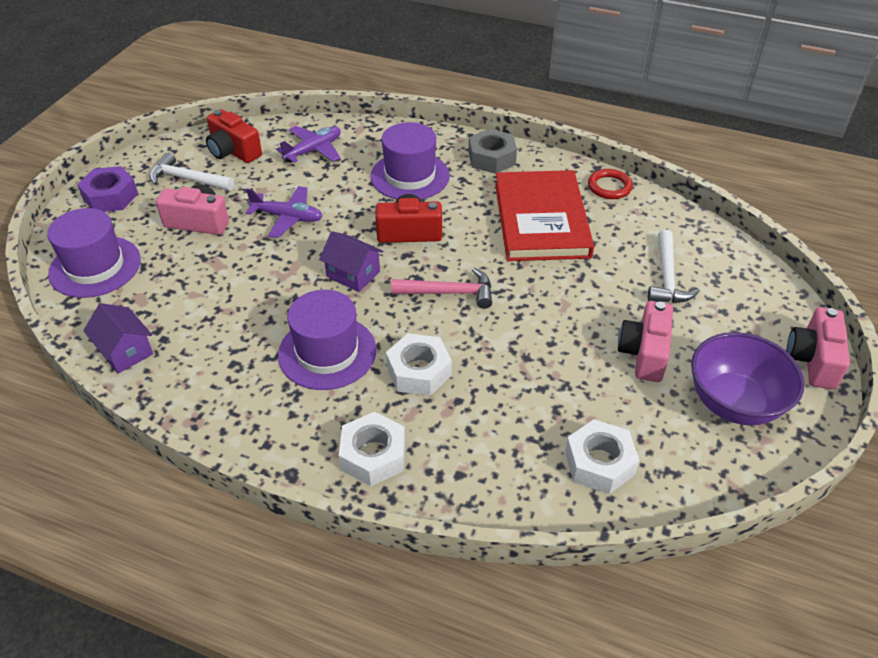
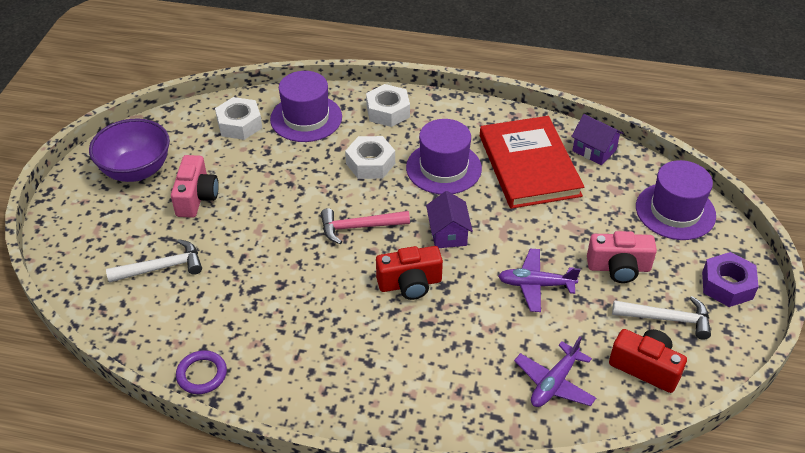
camera: 170 degrees right, 0 degrees up
(353, 274) = (448, 233): purple house -> purple house turned 60 degrees clockwise
(410, 176) = (429, 358): purple hat -> purple hat (306, 118)
(491, 158) = (339, 401): grey nut -> none
(541, 220) = (279, 317): red book -> red book (529, 165)
(609, 187) = (202, 374): red ring -> purple ring
(667, 277) = (162, 267): white hammer -> white hammer turned 75 degrees clockwise
(813, 360) = (61, 209): pink camera -> none

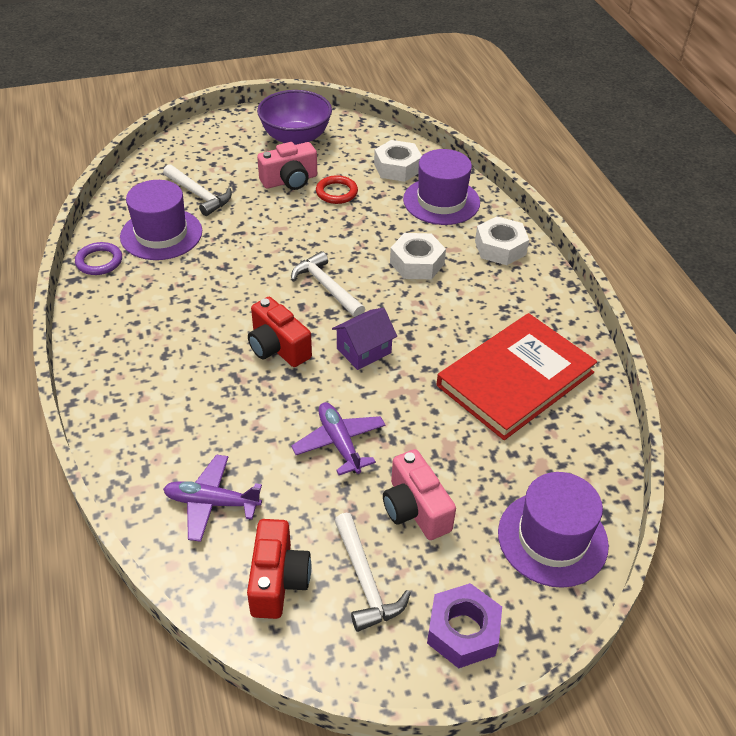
camera: 60 degrees right, 0 degrees up
(240, 174) = (336, 192): none -> red ring
(358, 227) = (326, 287): pink hammer -> white hammer
(443, 168) = (454, 315): purple hat -> purple hat (161, 234)
(594, 150) = (591, 427): purple house -> none

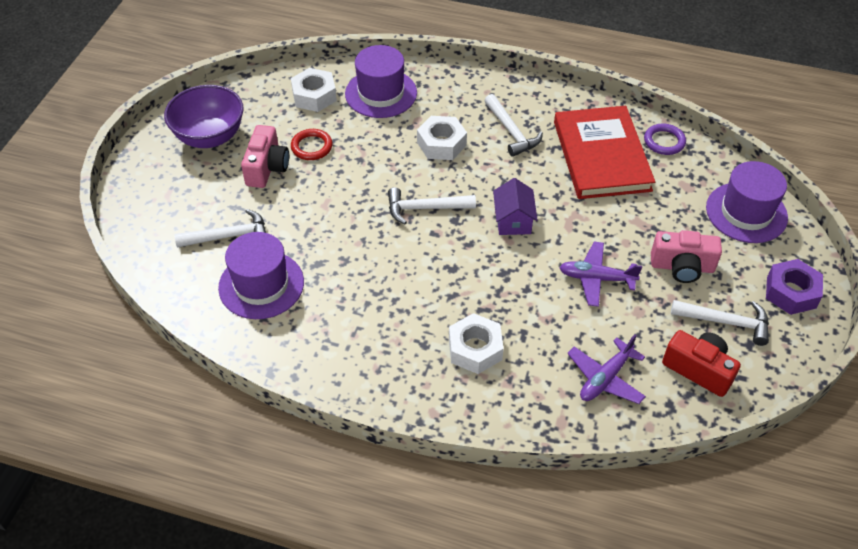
camera: 55 degrees left, 5 degrees up
(99, 261) = (261, 344): purple ring -> purple ring (664, 141)
(278, 347) = (471, 269): red camera -> none
(480, 301) = (511, 132): none -> white hammer
(500, 248) = (463, 91): white nut -> white nut (475, 349)

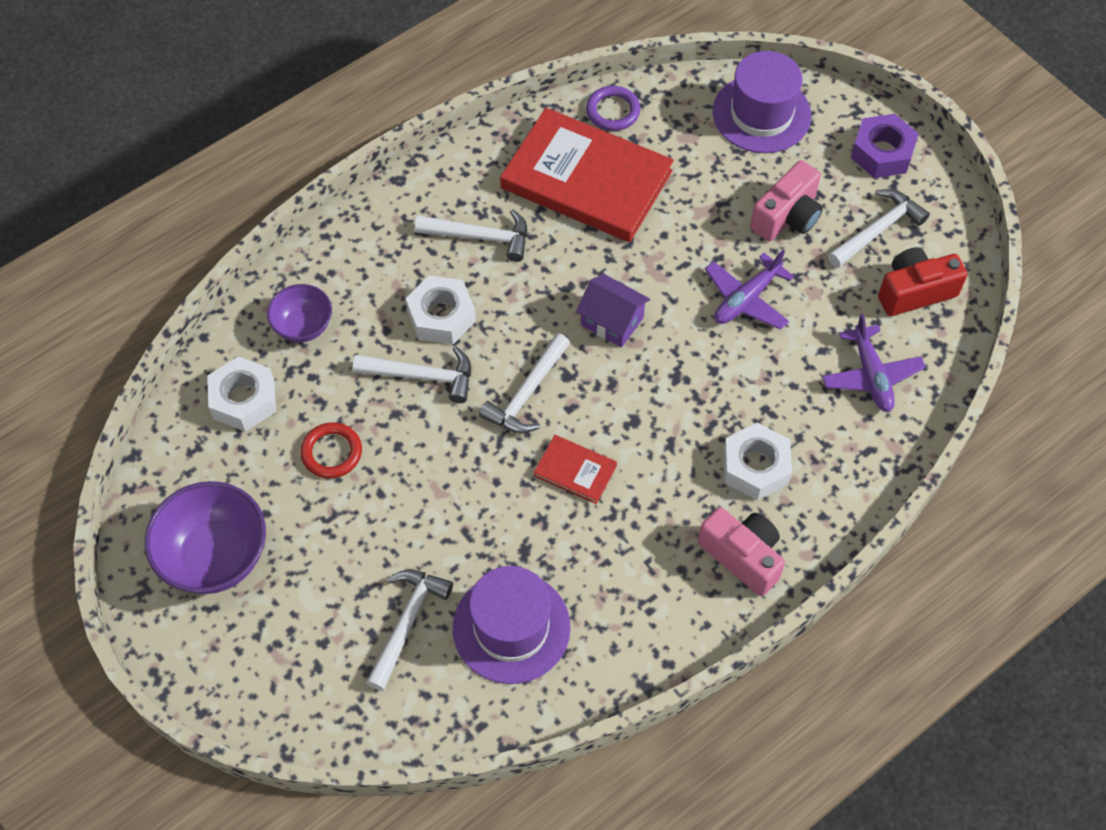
camera: 55 degrees left, 10 degrees up
(267, 168) = (326, 521): pink camera -> pink camera (742, 556)
(381, 93) = (303, 326): purple hat -> purple bowl
(392, 258) = (575, 470): none -> red book
(394, 157) = (422, 376): none -> white hammer

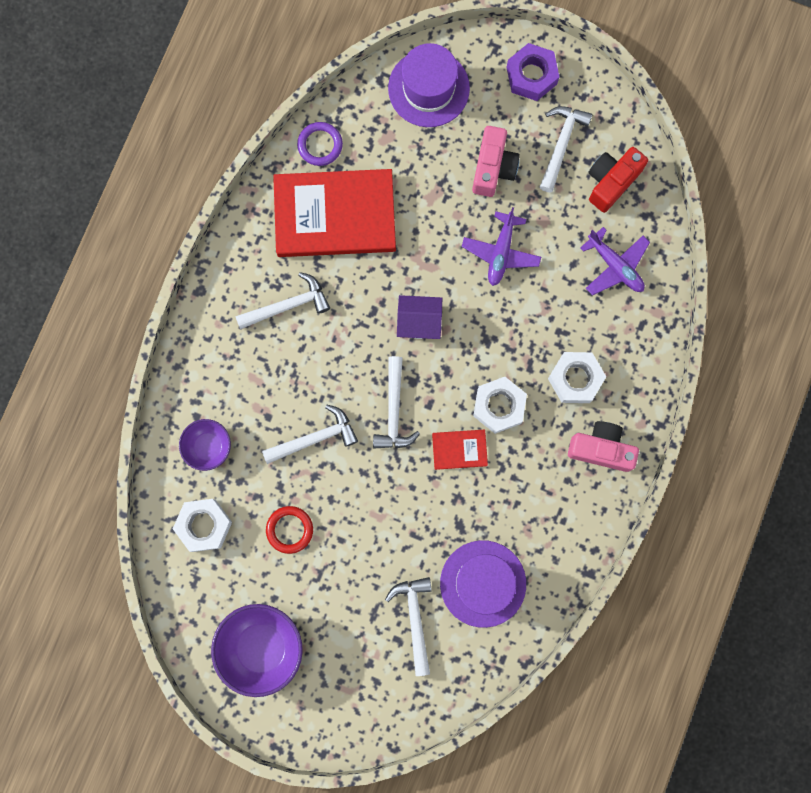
camera: 30 degrees left, 20 degrees up
(441, 316) = (299, 384): white nut -> white nut (499, 406)

